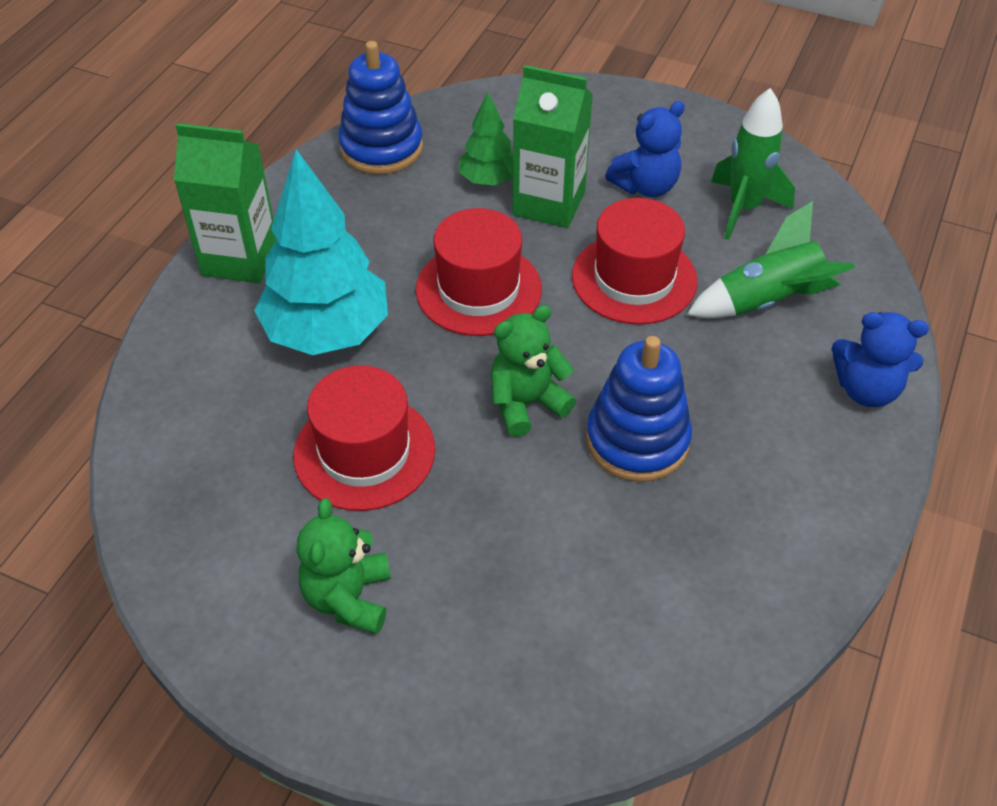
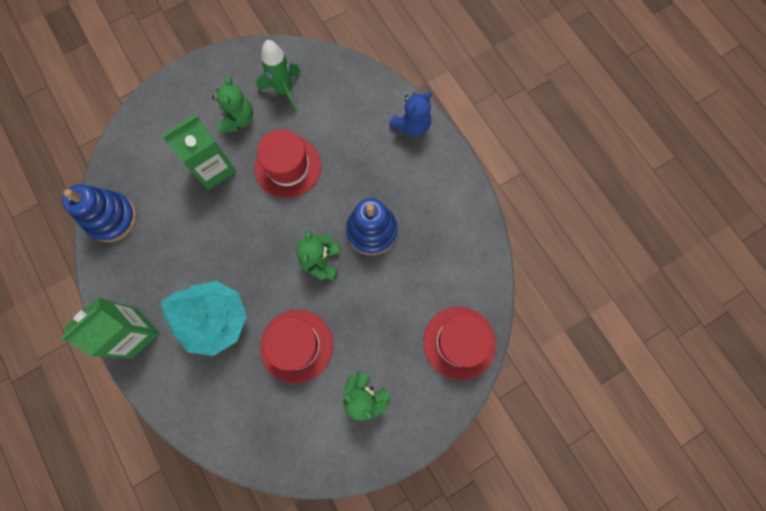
camera: 55 degrees left, 25 degrees up
(478, 289) = (242, 236): red hat -> red hat (459, 342)
(488, 180) = (177, 184): green tree -> none
(646, 186) = (238, 119): blue teddy bear -> green teddy bear
(767, 301) = (341, 124): green rocket -> none

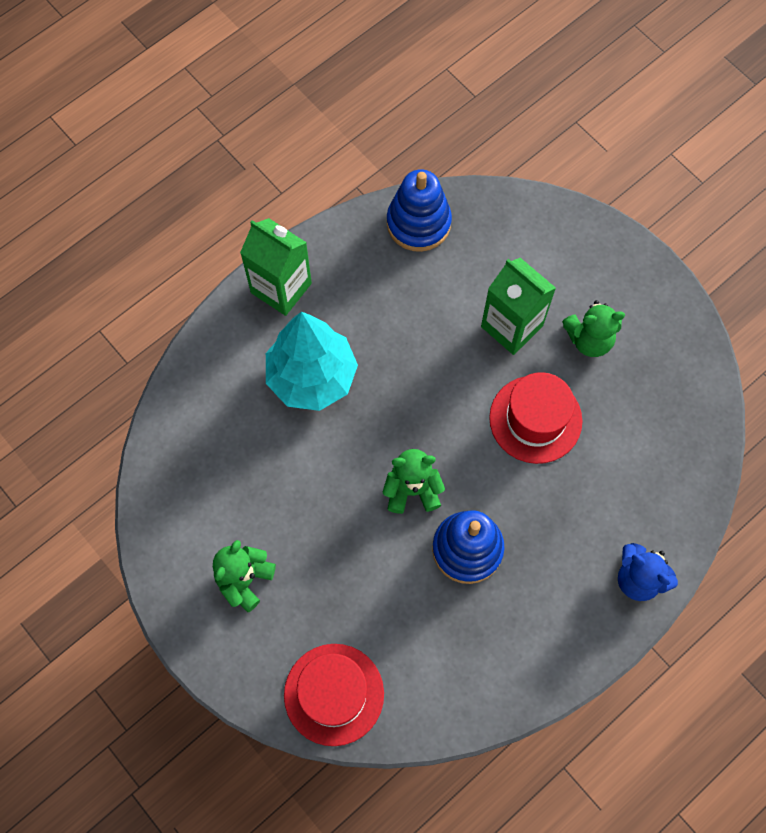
camera: 80 degrees right, 5 degrees down
(284, 91) = (648, 390): green rocket -> none
(296, 346) = (296, 481): red hat -> none

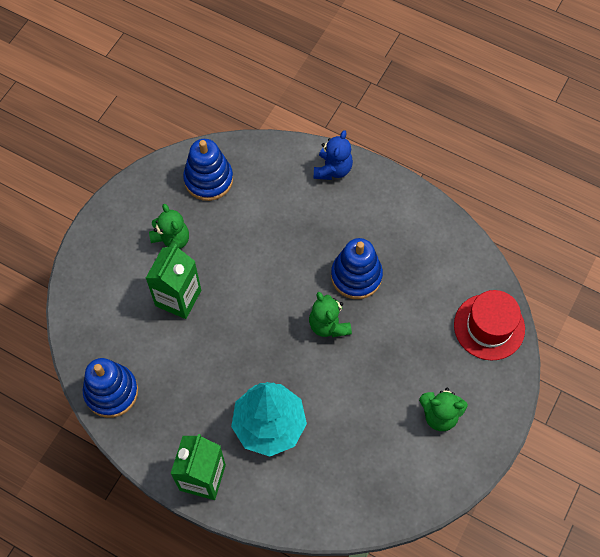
camera: 110 degrees left, 5 degrees down
(535, 419) = (245, 261): red hat -> none
(671, 411) = (208, 179): none -> blue stacking toy

